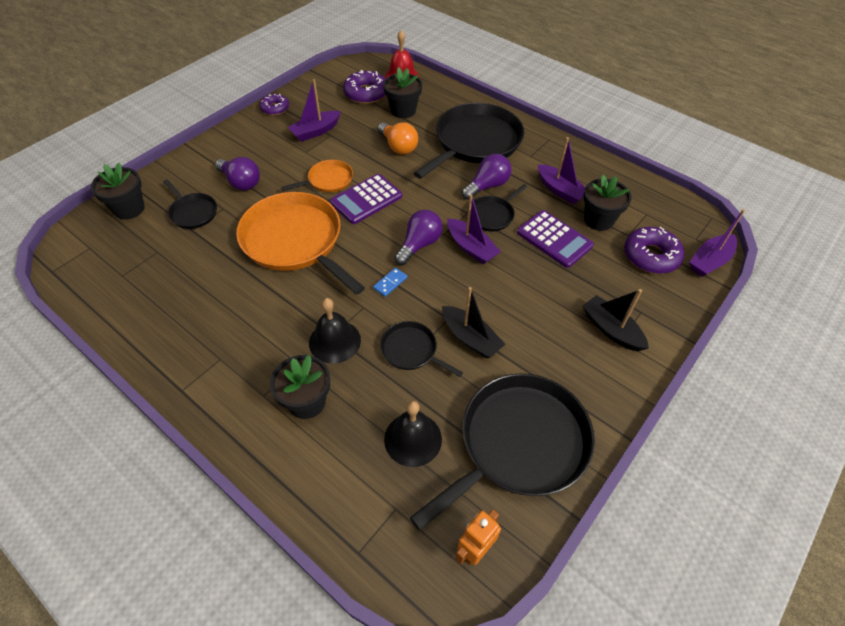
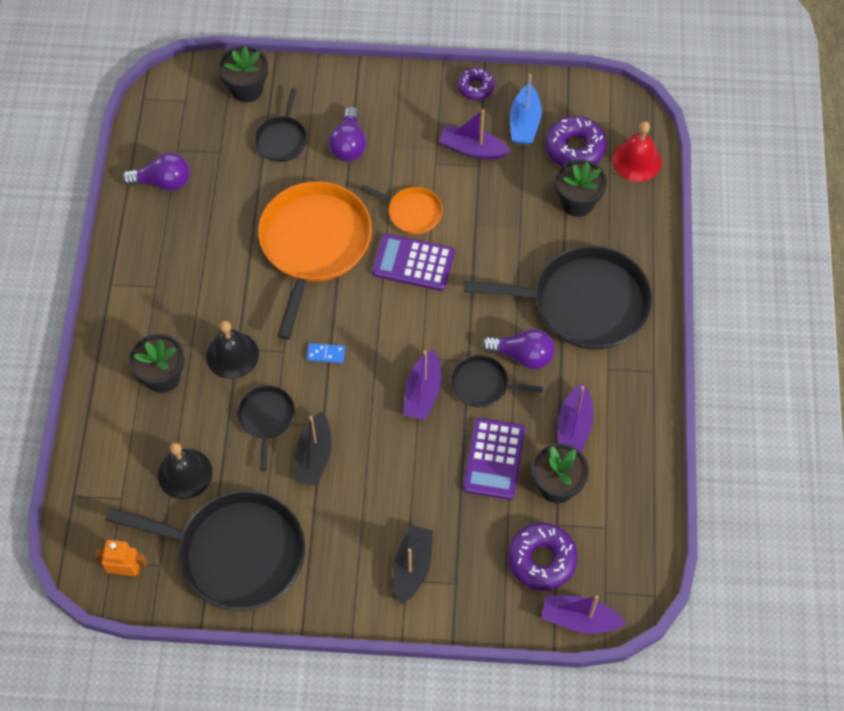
camera: 55 degrees right, 10 degrees up
(325, 103) = (524, 123): none -> blue boat
(398, 147) = (513, 238): orange light bulb -> none
(419, 245) = (391, 347): purple light bulb -> purple light bulb (163, 182)

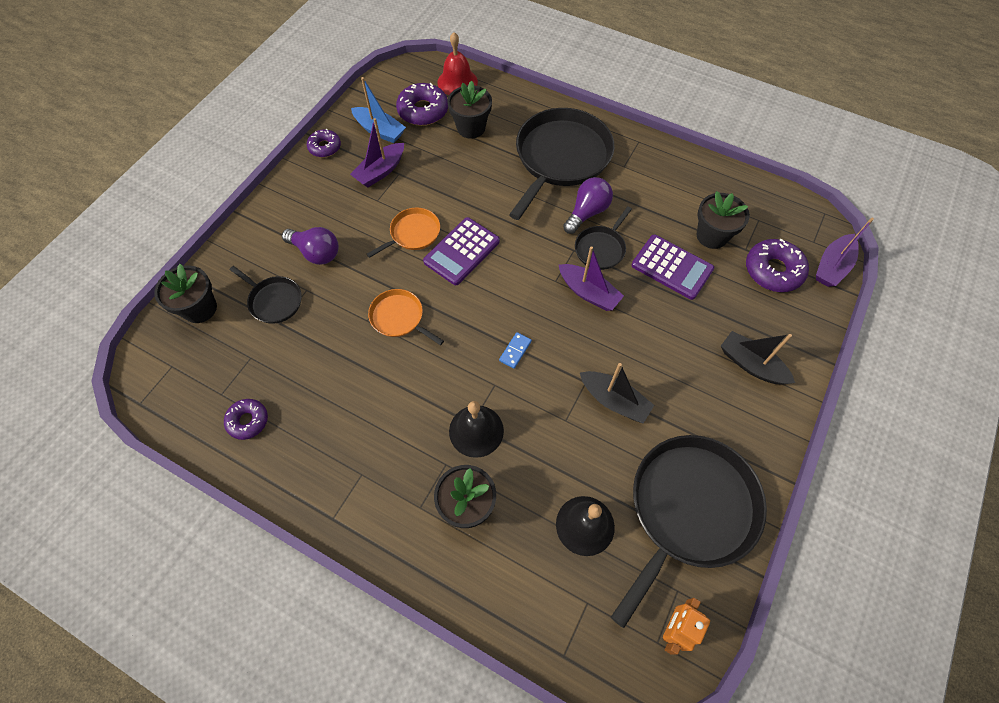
camera: 65 degrees left, 0 degrees up
(163, 182) = (248, 421): purple light bulb -> purple donut
(266, 418) = (558, 426): black pan -> none
(314, 244) = (399, 318): orange pan -> orange pan, size x0.48
(574, 427) = (664, 205): purple boat -> none

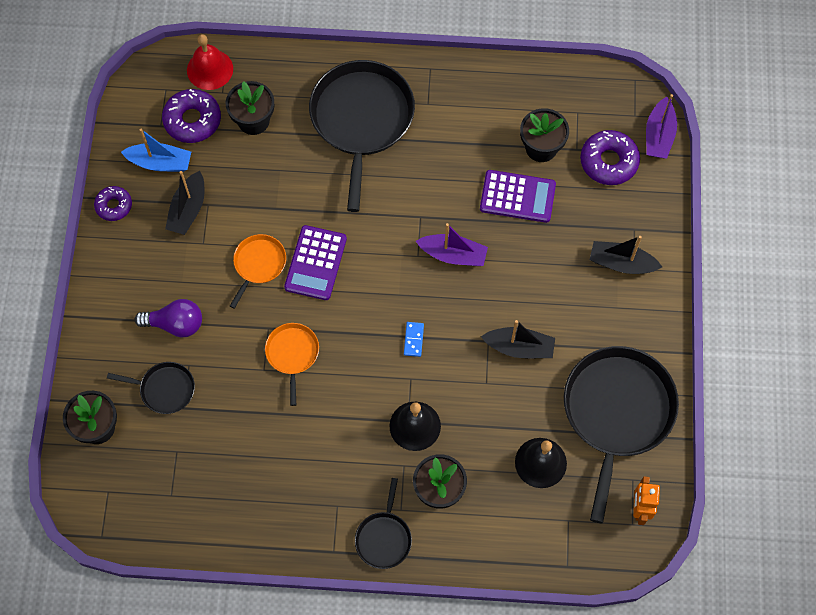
camera: 25 degrees left, 5 degrees up
(248, 421) = (211, 507): purple donut -> none
(380, 171) = (188, 210): purple boat -> black boat
(399, 318) = (292, 354): orange pan -> orange pan turned 75 degrees clockwise
(587, 212) = (415, 171): purple light bulb -> none
(601, 248) = (445, 204): black pan -> black pan (384, 538)

